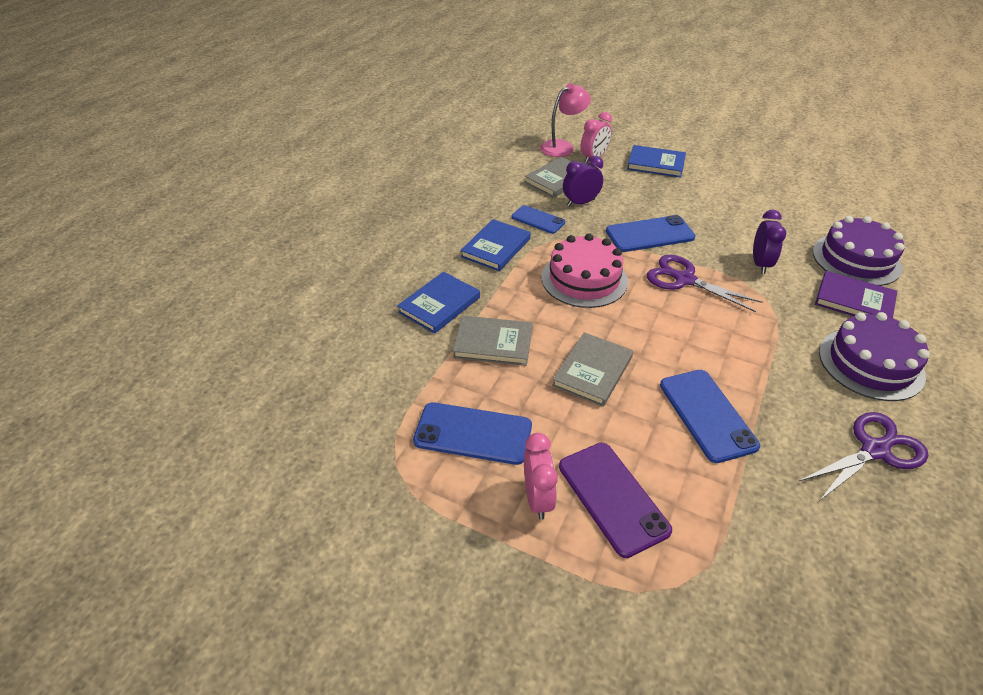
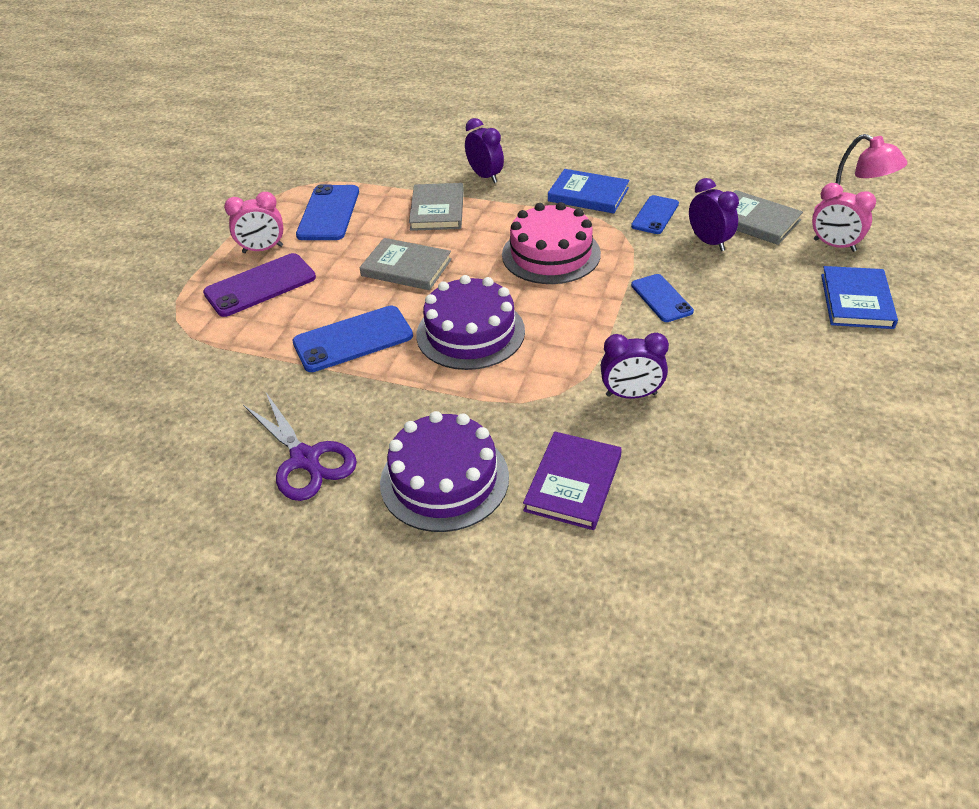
camera: 85 degrees right, 0 degrees up
(439, 305) = (485, 176): blue book -> purple clock
(650, 234) = (661, 298): blue phone -> blue phone, size x0.64
(684, 279) = (573, 326): purple scissors -> none
(856, 259) = (682, 502): purple cake -> purple cake (470, 333)

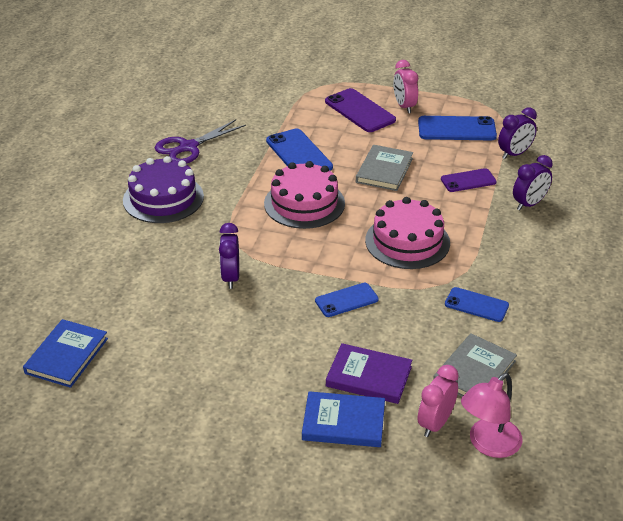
camera: 85 degrees right, 5 degrees down
(437, 210) = (468, 180): grey book -> purple phone
(470, 333) = (304, 203): purple cake -> pink cake
(573, 483) = (151, 249): purple book -> purple book (369, 376)
(588, 195) = (507, 264): blue book -> blue book (67, 356)
(709, 242) = (434, 336): purple clock -> purple clock (514, 154)

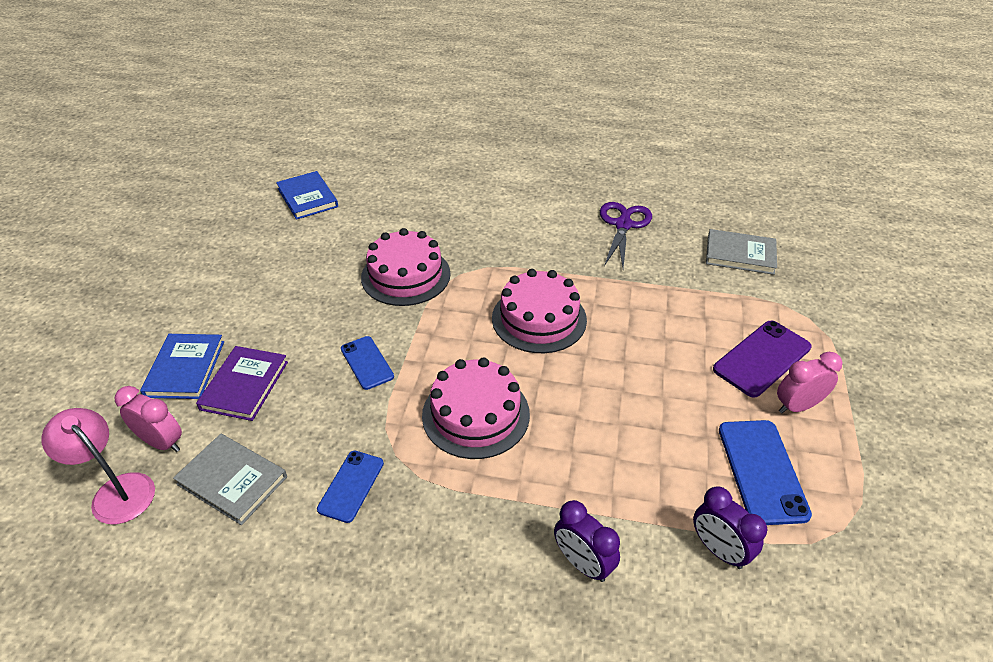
camera: 85 degrees right, 5 degrees up
(67, 356) = (307, 198): blue book -> blue book turned 45 degrees clockwise
(163, 198) = (529, 219): purple cake -> none
(188, 147) = (623, 225): purple scissors -> purple scissors turned 60 degrees clockwise
(230, 277) = (406, 275): purple clock -> pink cake
(299, 154) = (638, 308): blue phone -> none
(384, 170) = (625, 388): grey book -> grey book (740, 254)
(468, 180) = (626, 483): purple phone -> none

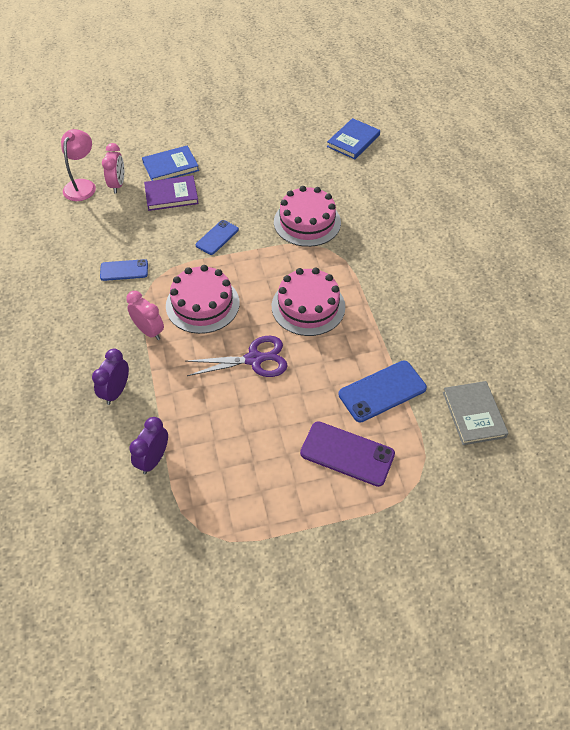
camera: 65 degrees right, 10 degrees up
(232, 480) = (106, 223): grey book -> none
(623, 225) = (456, 323): purple scissors -> purple scissors (255, 359)
(761, 471) = (230, 473): blue phone -> blue phone (382, 391)
(797, 406) = (306, 486): pink clock -> pink clock (149, 331)

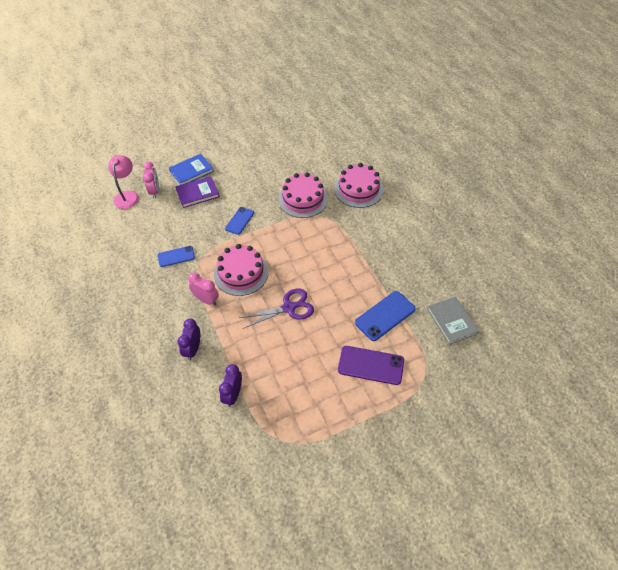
camera: 10 degrees left, 0 degrees up
(308, 306) = (318, 262): pink cake -> pink cake (358, 189)
(353, 141) = (322, 133): blue book -> none

